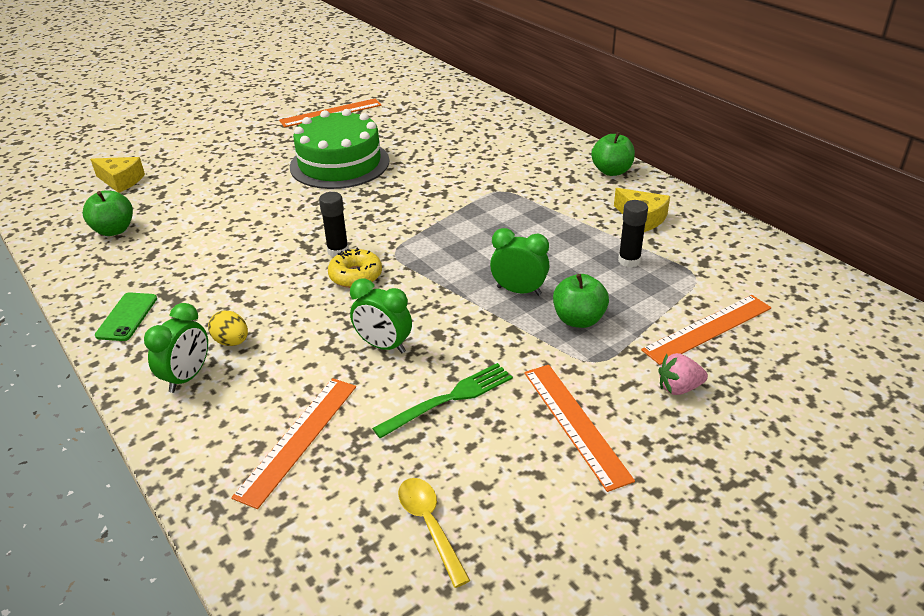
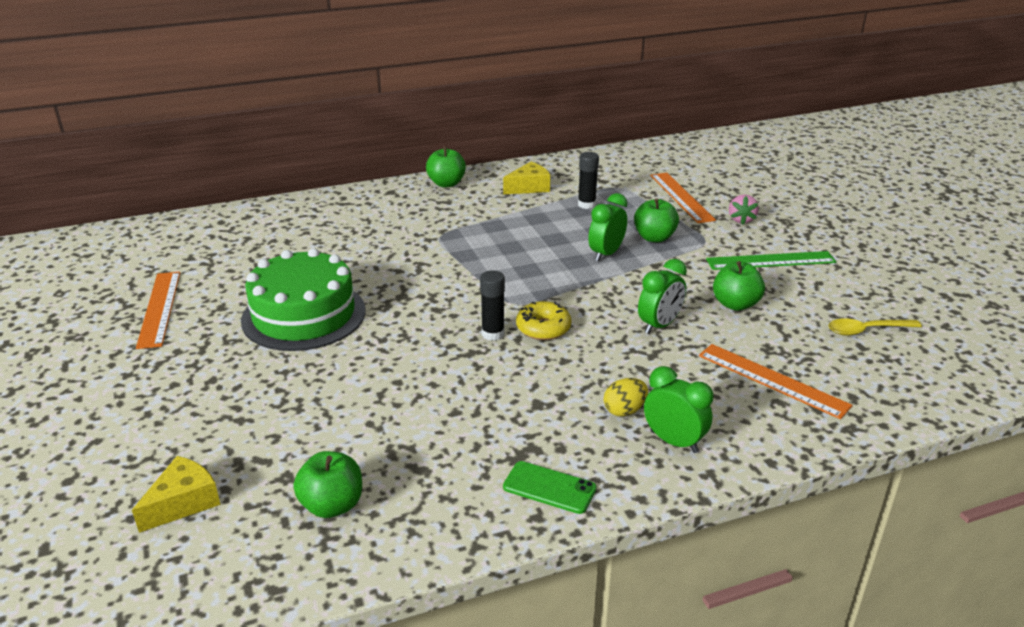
camera: 75 degrees left, 5 degrees down
(449, 399) = (735, 304): green fork -> green apple
(575, 423) = (770, 261): orange ruler -> green ruler

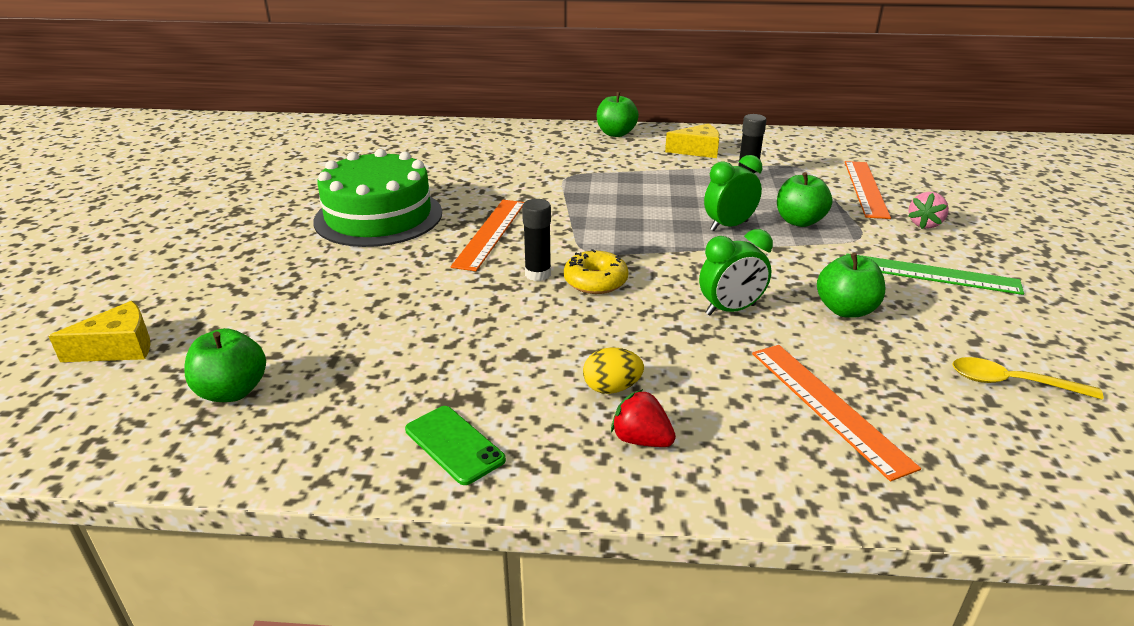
camera: 25 degrees right, 0 degrees up
(159, 308) = (269, 185): orange ruler -> orange ruler (490, 233)
(674, 441) = (641, 440): green clock -> red strawberry

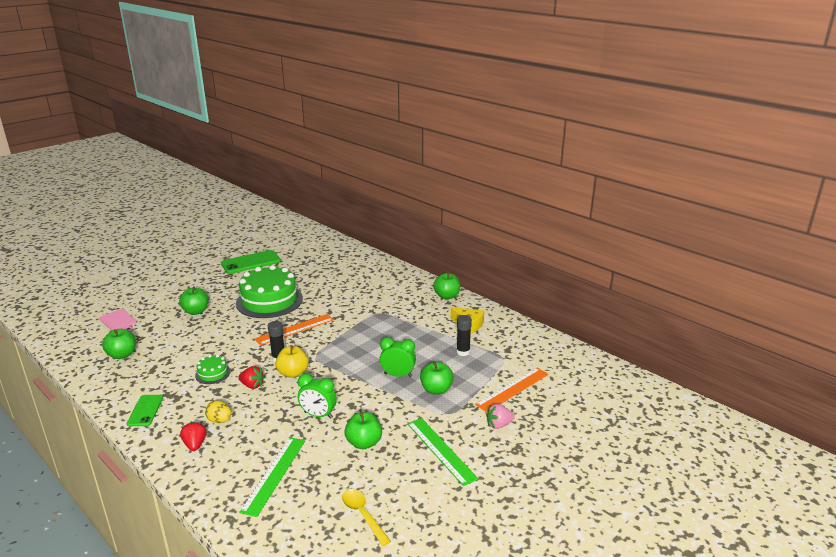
camera: 40 degrees right, 5 degrees down
(119, 348) = (118, 321): yellow cheese -> pink cutting board
(248, 184) = (251, 262): none -> green phone
(268, 274) = (196, 311): none -> green apple
(471, 337) = (212, 373): none -> green cake
(567, 322) = (252, 385): none -> red strawberry
(595, 281) = (293, 373): yellow donut -> yellow apple
(828, 406) = (274, 475): orange ruler -> green ruler

